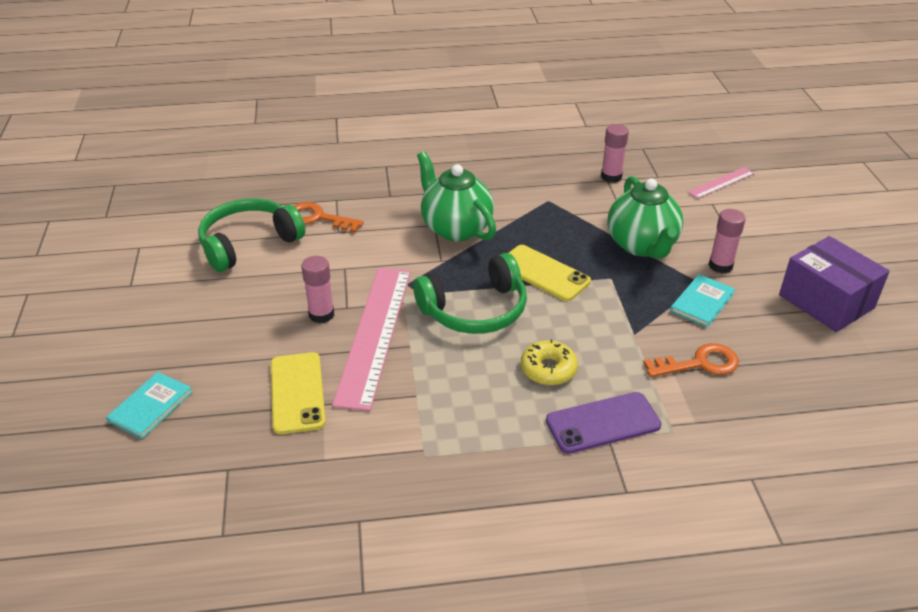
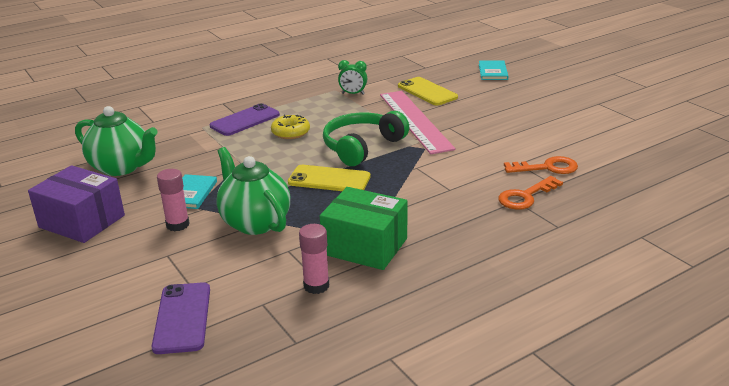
camera: 155 degrees right, 10 degrees down
(248, 243) = (569, 140): green headphones -> none
(321, 314) = (459, 120): pink glue stick -> none
(405, 432) = (353, 94): none -> green clock
(455, 228) = (429, 191): green teapot -> green teapot (122, 167)
(554, 195) = (365, 246): none -> green box
(699, 363) = (189, 158): orange key -> orange key (525, 196)
(721, 183) = (182, 318): pink ruler -> purple phone

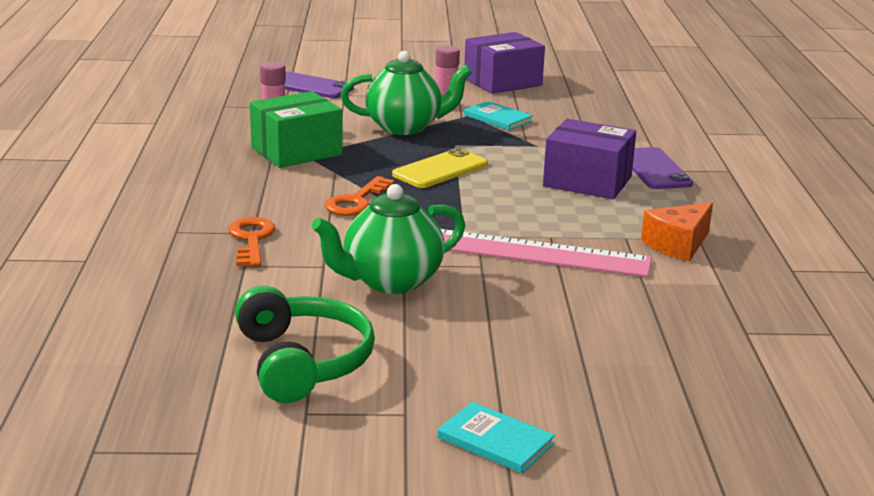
camera: 120 degrees right, 5 degrees down
(122, 167) = (594, 105): green teapot -> green teapot (390, 281)
(290, 132) = (587, 181): yellow donut -> purple box
(353, 94) = (678, 245): green clock -> orange cheese
(362, 147) = (496, 203): green headphones -> green headphones (303, 362)
(427, 92) = (627, 295): yellow phone -> none
(493, 72) = (659, 382): turquoise book -> turquoise book (495, 441)
(547, 168) = (286, 277): orange key -> orange key (356, 201)

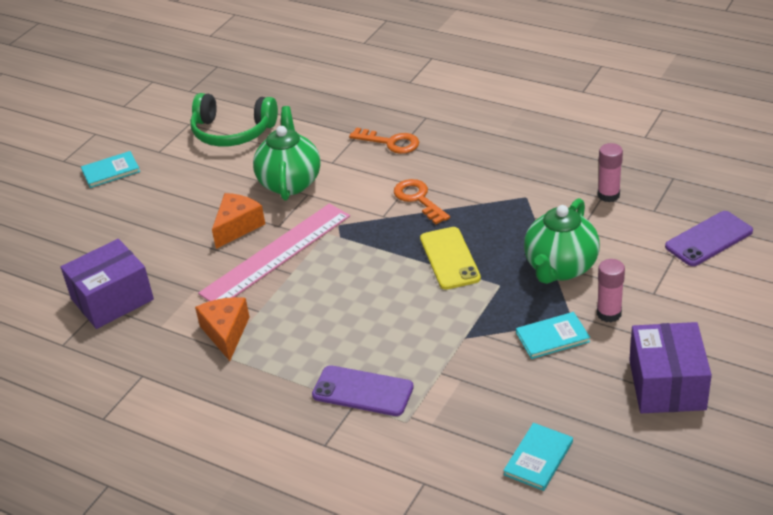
camera: 125 degrees right, 15 degrees up
(296, 151) = (537, 193): green box -> none
(511, 290) = (237, 227): none -> orange cheese
(587, 181) = (368, 334): purple box -> purple box (112, 299)
(628, 105) = (538, 458): none -> turquoise book

